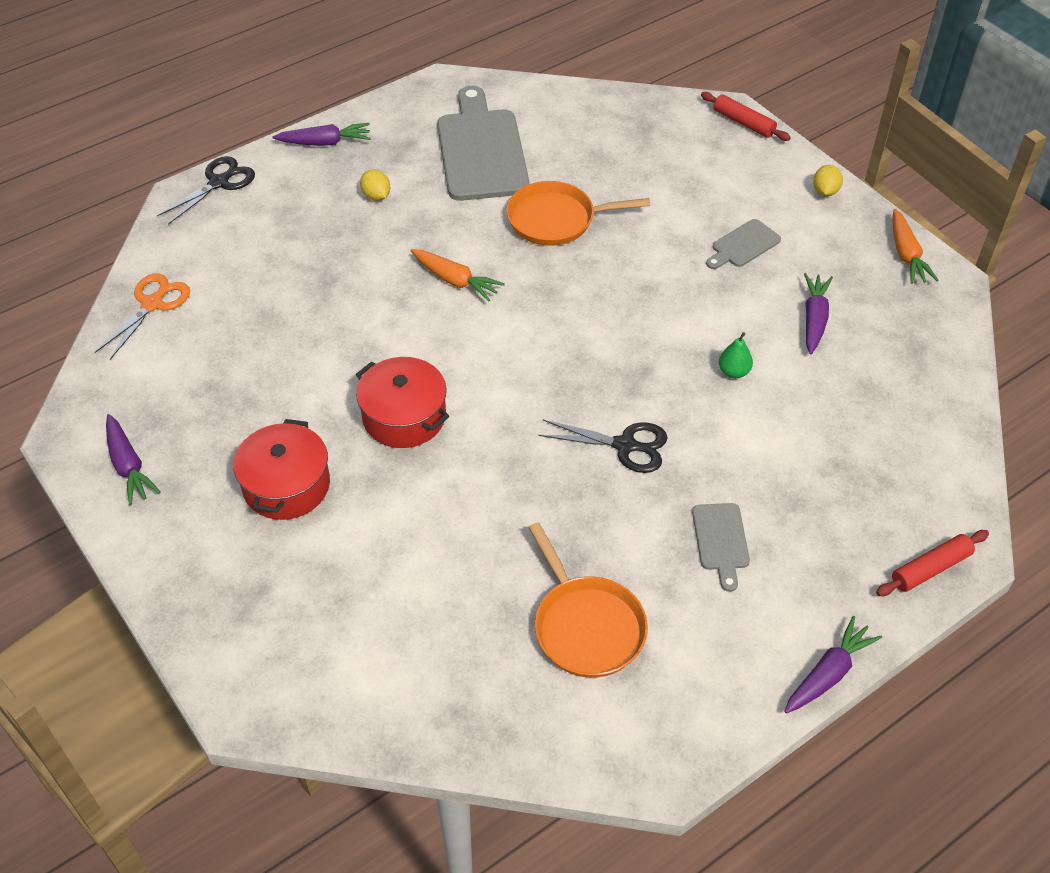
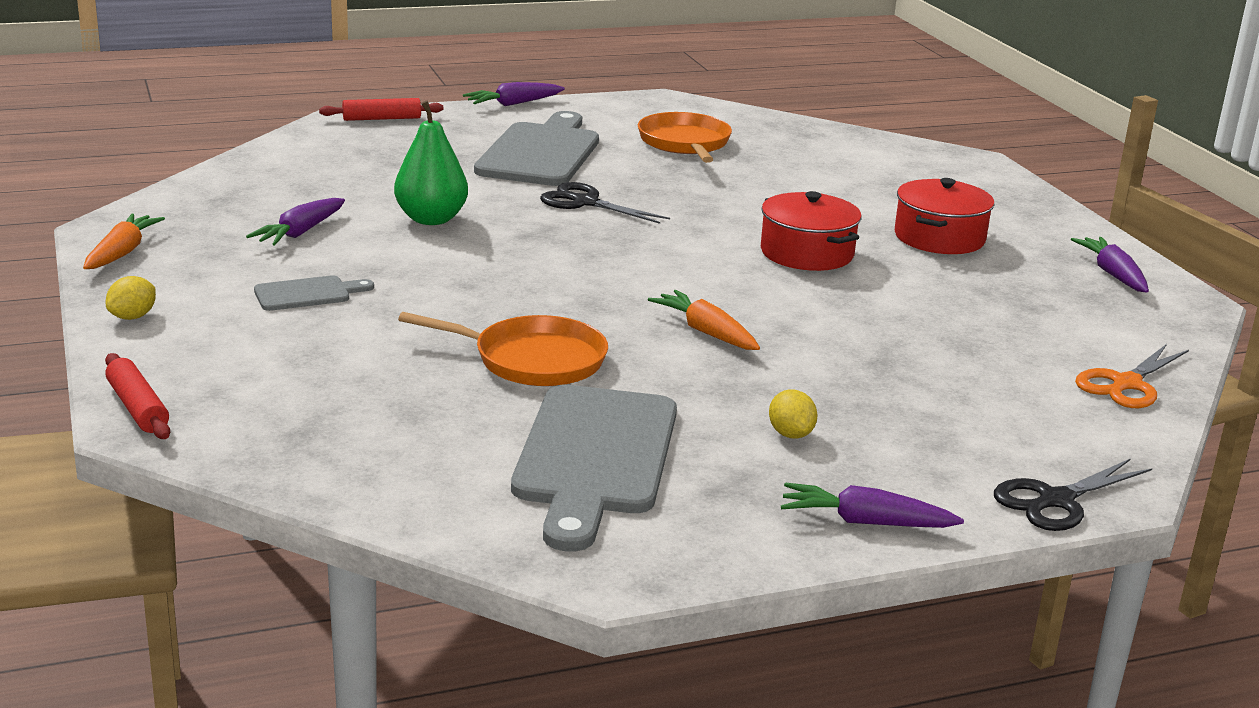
camera: 165 degrees left, 25 degrees down
(721, 541) = (541, 153): grey cutting board -> grey cutting board, size x2.12
(733, 372) = (431, 219): green pear -> green pear, size x1.92

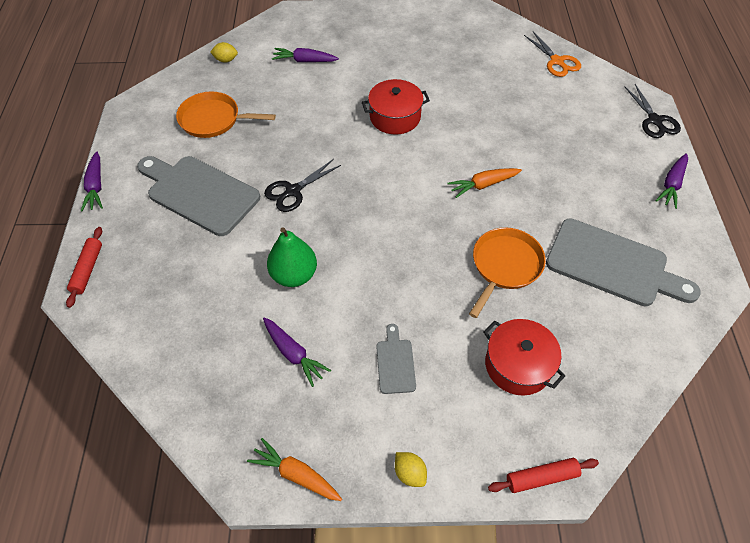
camera: 70 degrees left, 30 degrees up
(790, 434) = (594, 185): yellow lemon -> yellow lemon (226, 60)
(939, 238) = (389, 62): red pot -> red pot (518, 365)
(1112, 274) = (447, 22): purple carrot -> purple carrot (304, 61)

